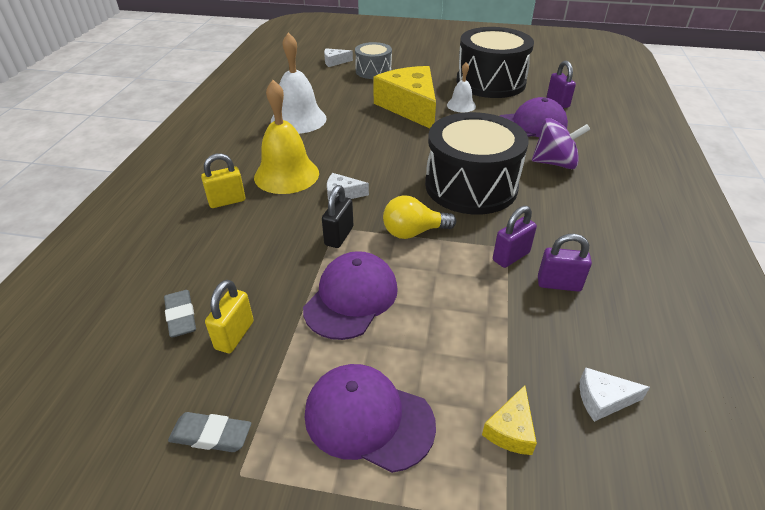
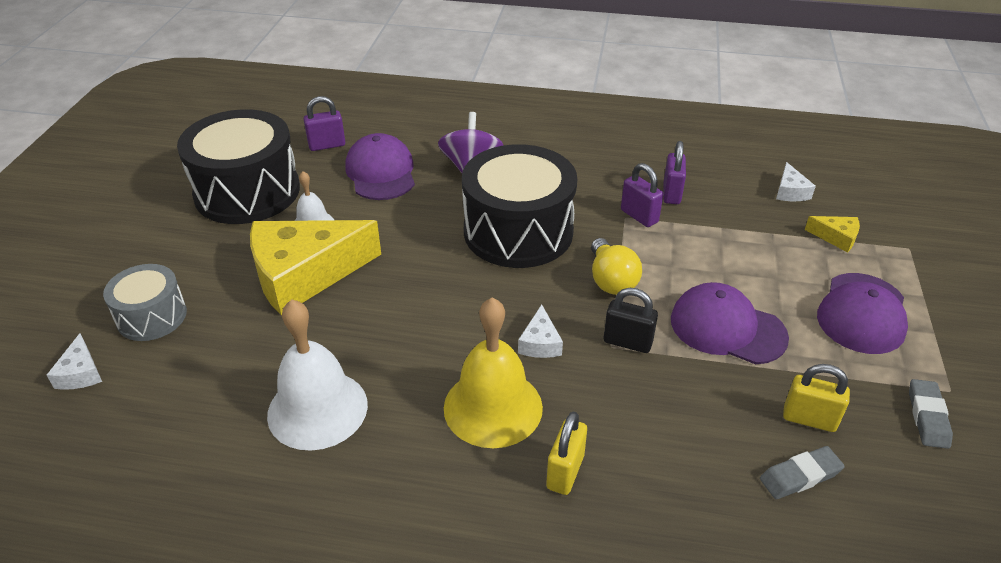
camera: 90 degrees left, 0 degrees up
(227, 201) = (565, 472): yellow padlock -> yellow padlock turned 45 degrees clockwise

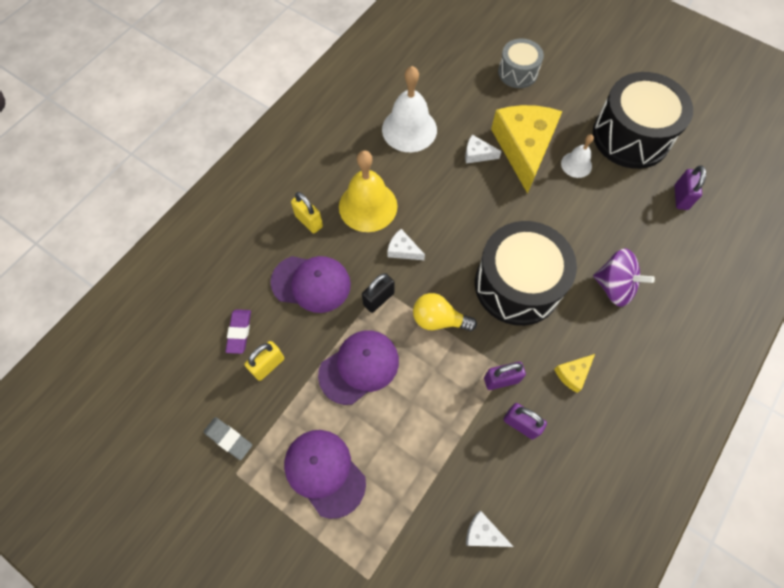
camera: 115 degrees right, 25 degrees up
(80, 373) = (485, 41): white cheese -> white cheese (477, 154)
(381, 172) = (628, 222): purple cap -> purple cap (311, 283)
(800, 476) = (239, 332): grey eraser -> purple eraser
(836, 238) = (408, 524): yellow cheese -> yellow cheese (572, 374)

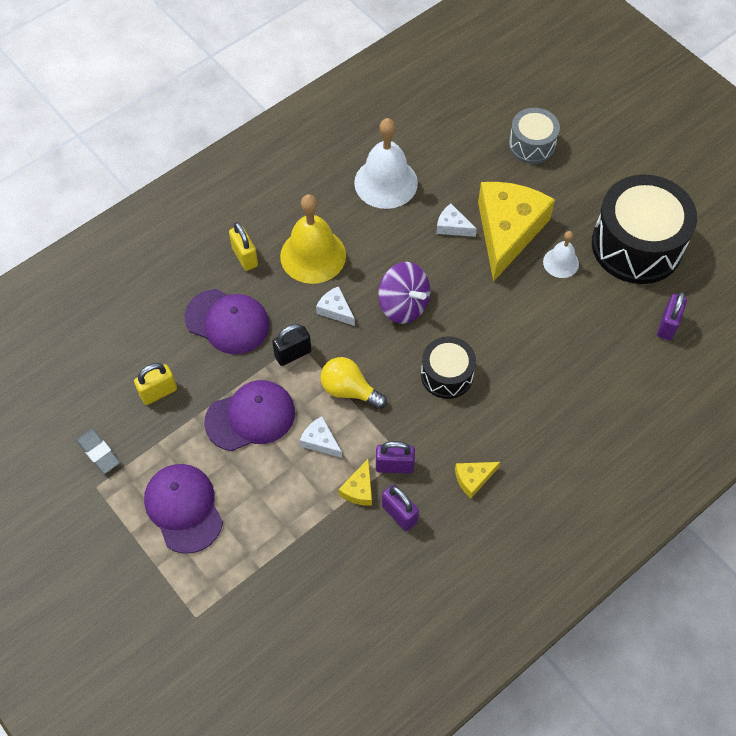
camera: 15 degrees right, 5 degrees down
(239, 332) = (139, 353): purple eraser -> none
(477, 410) = (359, 489): none -> yellow cheese
(483, 533) = (324, 606): white cheese -> white cheese (320, 441)
(517, 285) = (447, 375): black drum -> black drum, size x0.55
(614, 286) = (553, 402): purple spinning top -> purple spinning top (403, 305)

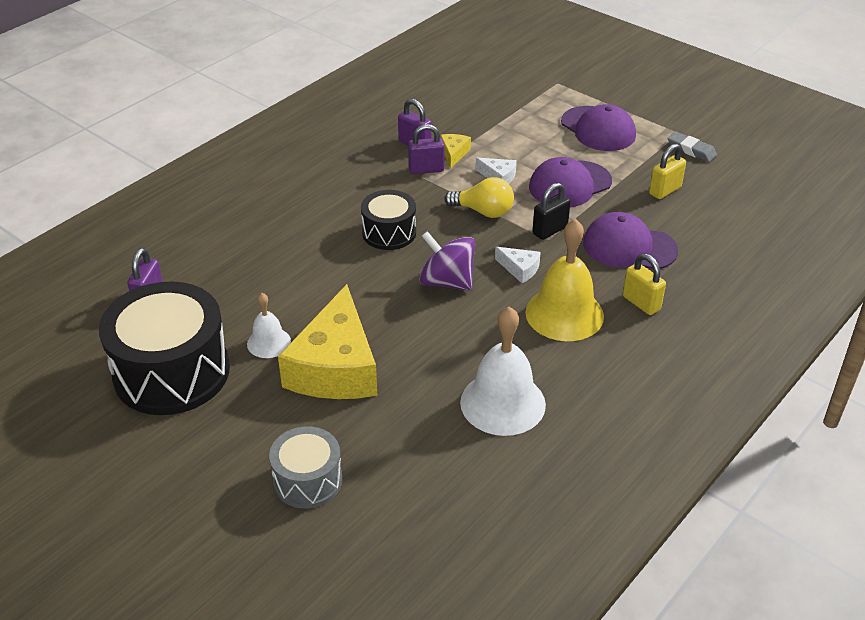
camera: 170 degrees right, 20 degrees down
(452, 226) = (405, 364): white cheese -> none
(473, 479) = (353, 169): yellow cheese -> none

